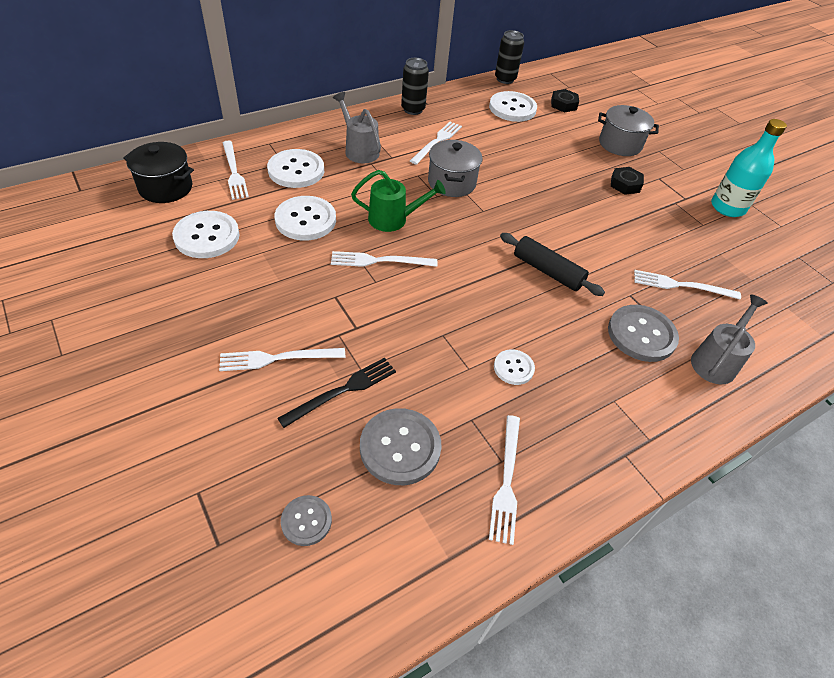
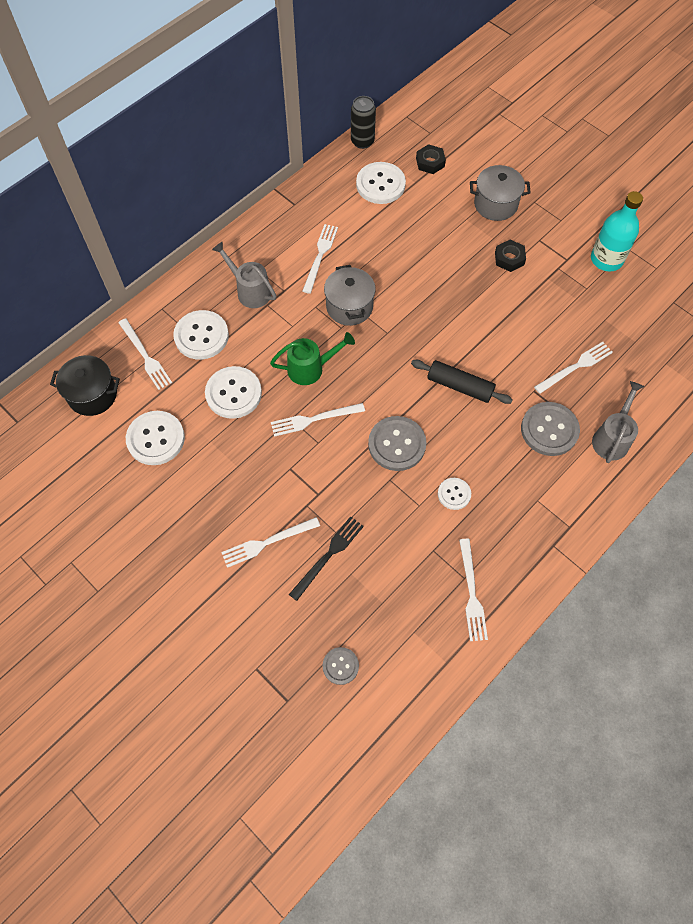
camera: 10 degrees left, 15 degrees up
(400, 447) = (387, 590): grey button -> grey button (397, 444)
(413, 109) = (283, 217): black can -> none
(681, 285) = (575, 367): white fork -> white fork turned 150 degrees clockwise

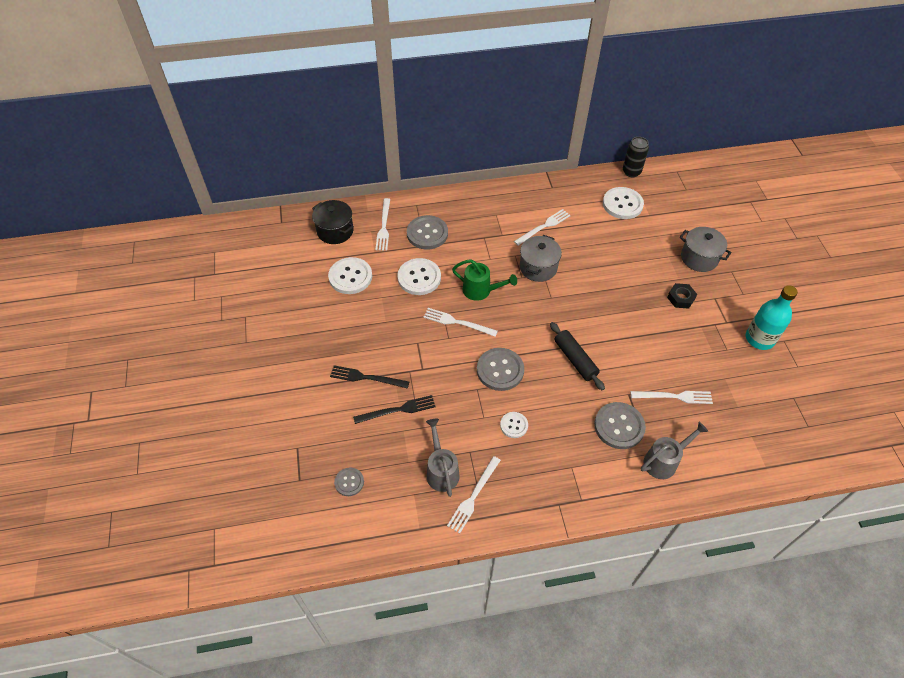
camera: 35 degrees right, 10 degrees down
(201, 336) = (427, 233): white button -> grey button
(249, 290) = (480, 223): grey watering can -> grey watering can (441, 470)
(267, 542) = (366, 377): white fork -> black fork
(430, 162) = (670, 208): black nut -> none

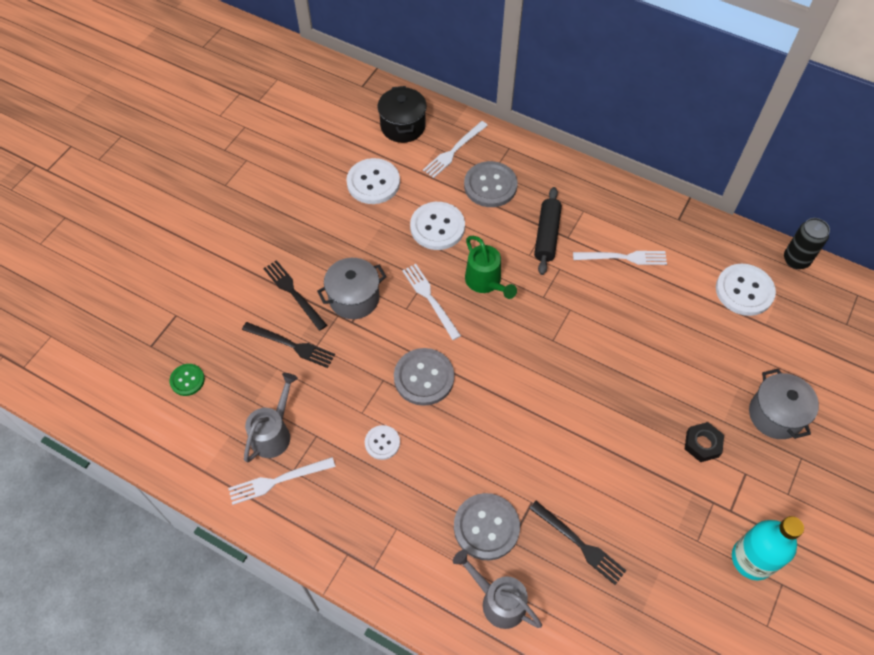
camera: 40 degrees right, 5 degrees up
(349, 482) = (187, 380): grey button -> green button
(538, 267) = (571, 298): grey pot -> grey pot (354, 298)
(575, 359) = (511, 423): black rolling pin -> black rolling pin (546, 235)
(664, 461) = (497, 600): grey watering can -> grey watering can turned 150 degrees counterclockwise
(674, 396) = (579, 544): white fork -> black fork

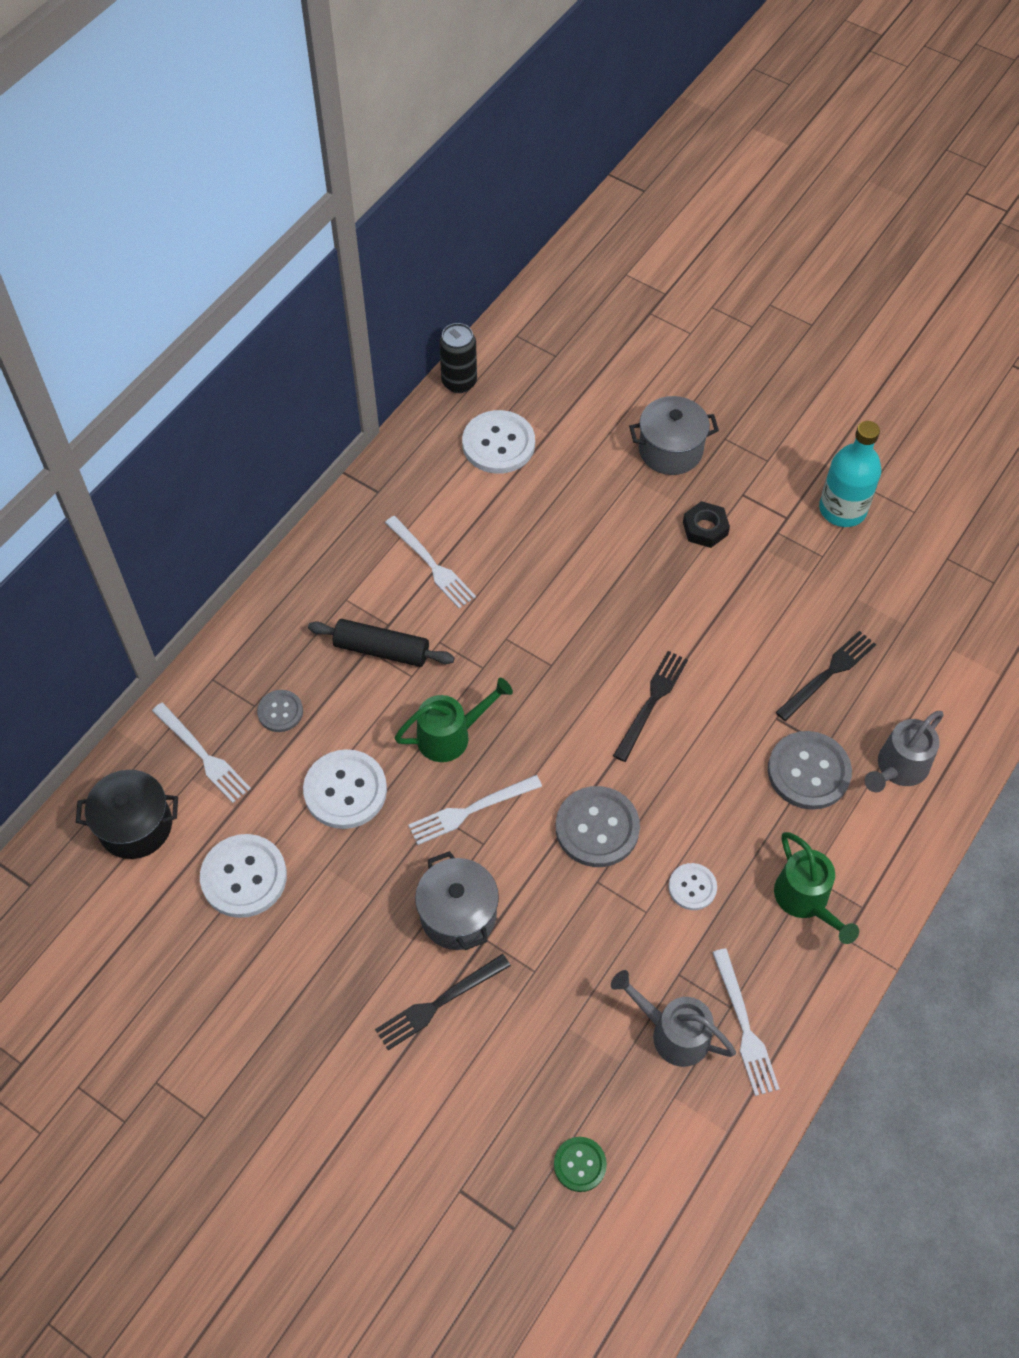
camera: 85 degrees left, 0 degrees up
(291, 345) = (531, 1007): black fork -> black fork (651, 702)
(376, 524) = (806, 901): none -> green watering can
(490, 186) = (280, 712): grey button -> grey button, size x0.56
(623, 257) = (431, 564): white fork -> white fork turned 135 degrees clockwise

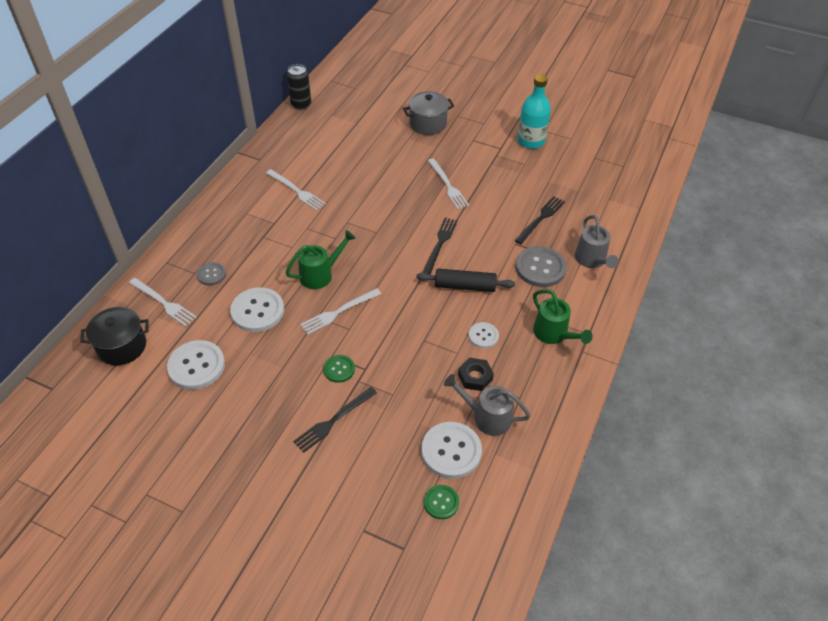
camera: 10 degrees left, 10 degrees down
(381, 650) = (271, 236): black rolling pin -> black rolling pin (465, 286)
(458, 914) = (339, 369): grey pot -> green button
(498, 444) = (328, 130): white button -> white button (451, 451)
(597, 828) = (419, 312): grey button -> none
(705, 528) = (455, 157): black nut -> black nut (475, 377)
(744, 1026) = (531, 407): white fork -> white fork (448, 185)
(898, 769) = (592, 260): grey watering can -> grey watering can turned 45 degrees counterclockwise

